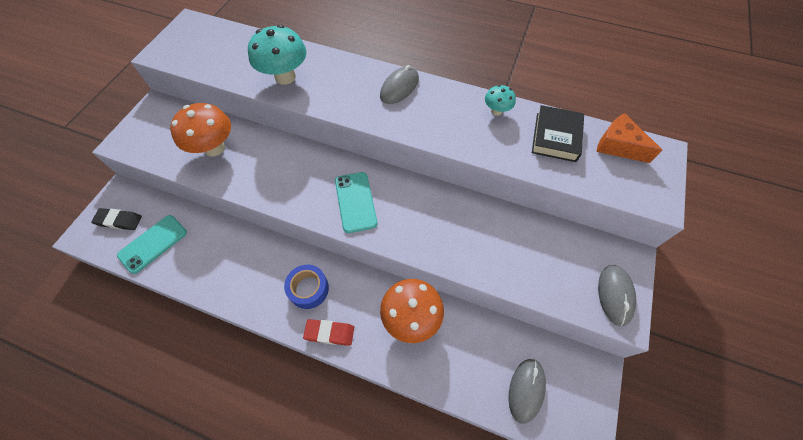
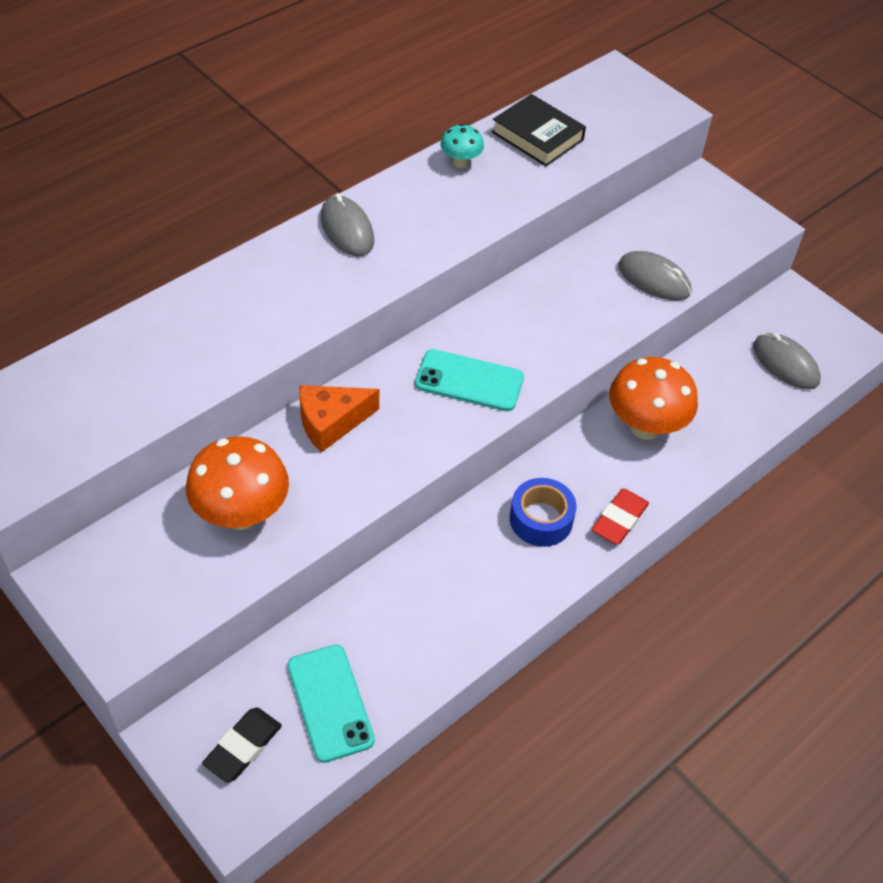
camera: 65 degrees left, 10 degrees down
(285, 77) = (220, 340): turquoise mushroom -> none
(614, 295) = (736, 218): grey mouse -> grey mouse (654, 279)
(618, 146) = (584, 98): orange cheese -> orange cheese (331, 422)

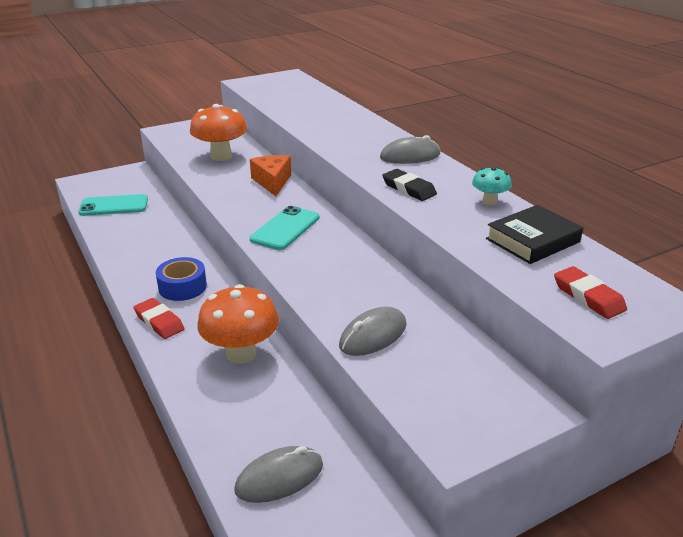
camera: 105 degrees right, 20 degrees down
(243, 747) = (111, 184): black eraser -> black eraser (408, 189)
(623, 111) = (588, 297): none -> red eraser

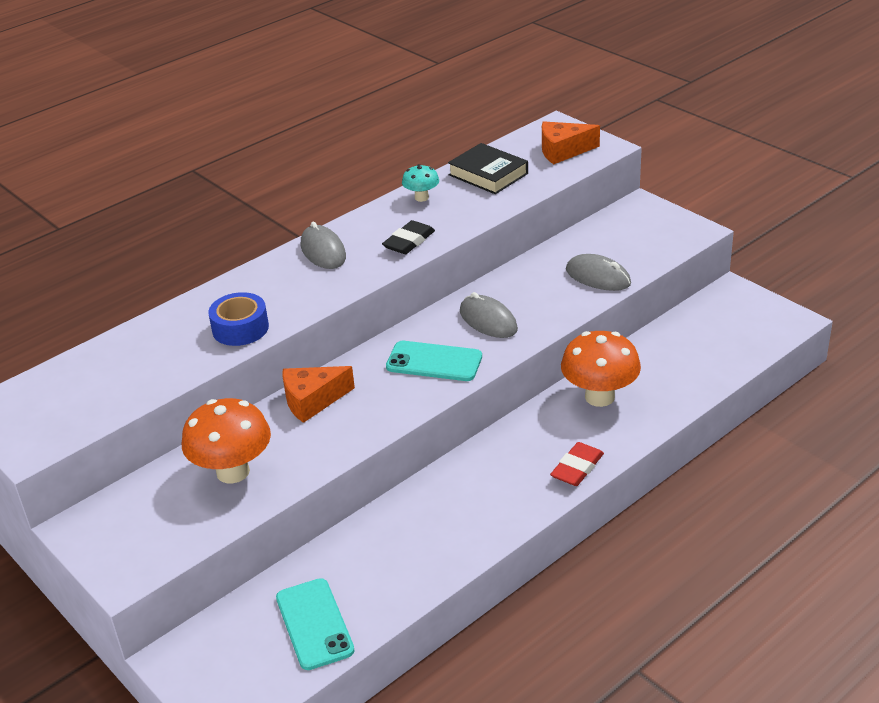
camera: 100 degrees left, 5 degrees up
(182, 287) = (505, 473): blue tape -> blue tape (240, 328)
(279, 478) = (726, 341): grey mouse -> grey mouse (488, 320)
(588, 297) = (563, 151): red eraser -> orange cheese

